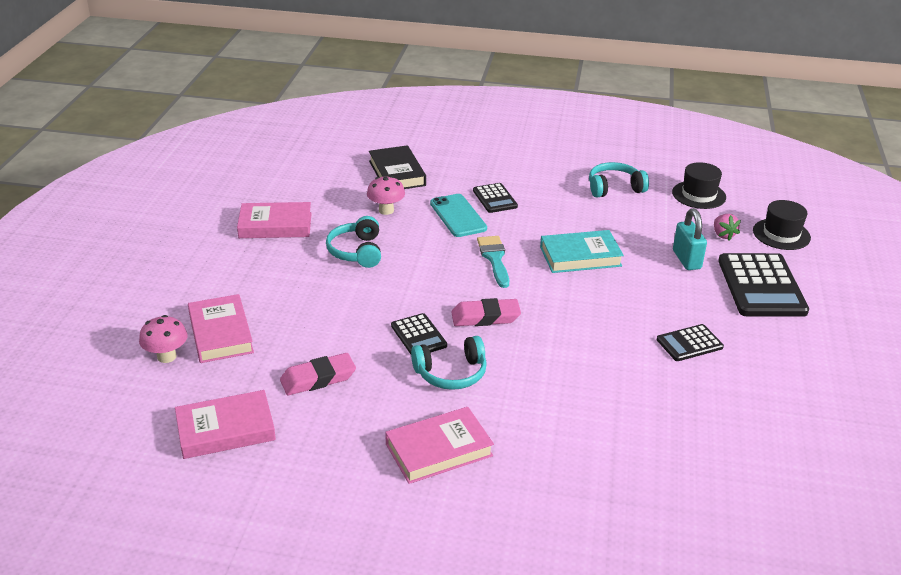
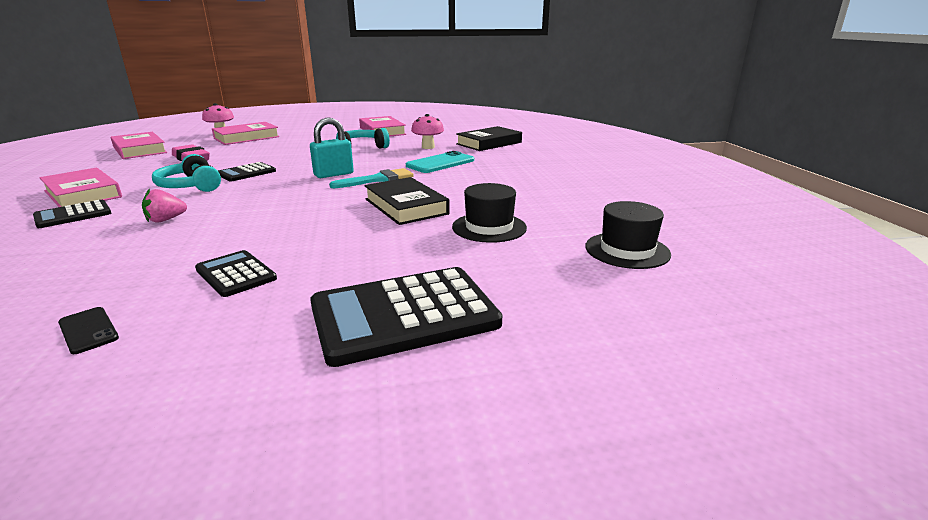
camera: 70 degrees right, 10 degrees down
(485, 317) = (278, 186): pink eraser -> none
(495, 199) = (484, 169): black calculator -> black calculator (73, 215)
(580, 256) = (406, 206): turquoise book -> black book
(614, 188) = (572, 207): turquoise headphones -> none
(686, 260) = (441, 256): turquoise padlock -> turquoise padlock (333, 174)
(723, 235) = (533, 275): pink strawberry -> pink strawberry (166, 220)
(755, 399) = (88, 330): none -> black phone
(781, 234) = (590, 323): black hat -> black hat (489, 227)

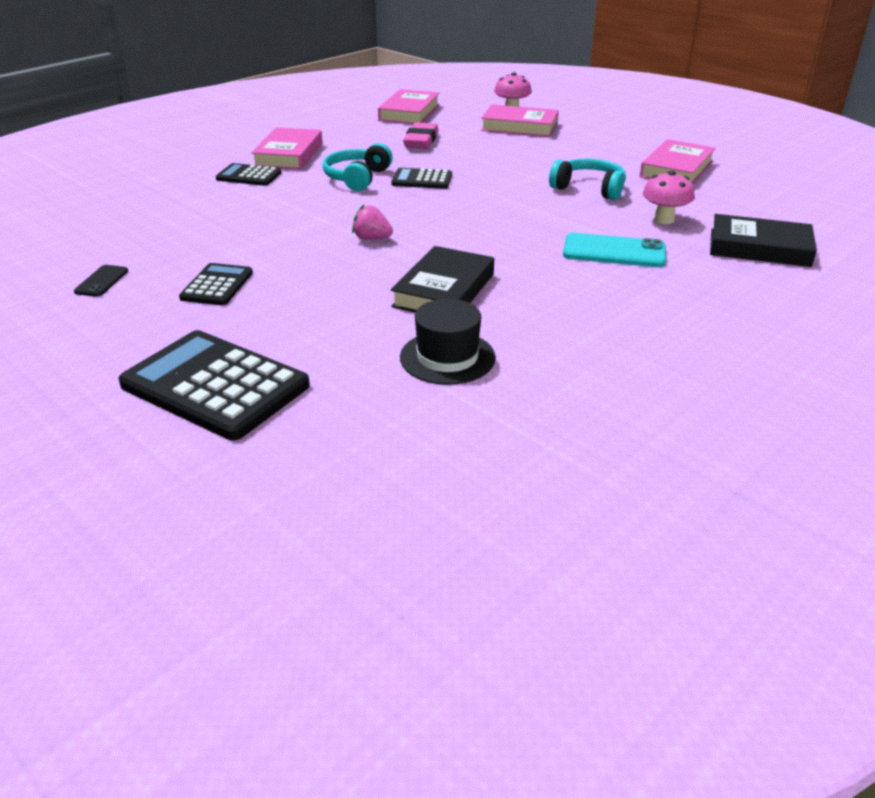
camera: 55 degrees right, 10 degrees up
(166, 220) = (279, 209): pink strawberry -> pink strawberry (372, 238)
(333, 174) = (480, 216): turquoise padlock -> none
(378, 179) = (500, 243): turquoise brush -> none
(627, 250) = (489, 468): black hat -> none

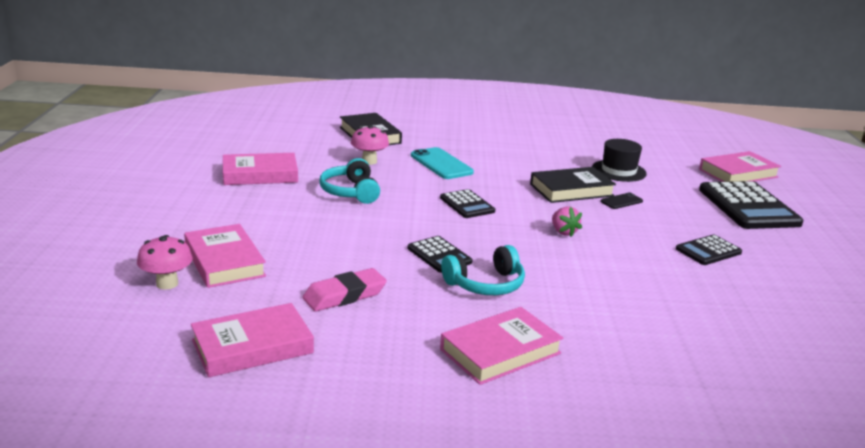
camera: 135 degrees left, 10 degrees down
(102, 281) = (795, 291): black phone -> black phone (621, 201)
(249, 176) = (580, 341): black calculator -> black calculator (467, 205)
(284, 471) = (738, 173): none -> pink book

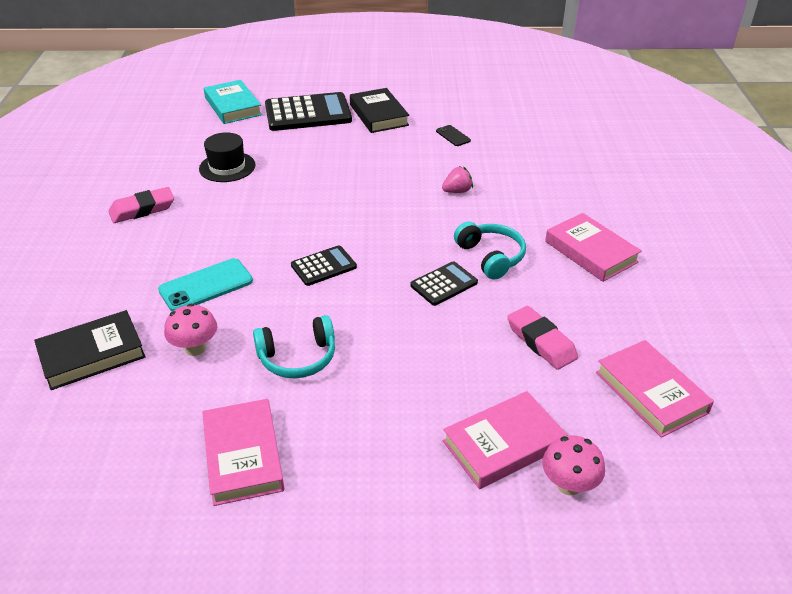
camera: 90 degrees left, 15 degrees up
(541, 143) = (142, 209): none -> pink eraser
(563, 232) = (377, 210): pink strawberry -> pink strawberry (457, 191)
(571, 190) = (279, 198): black book -> black book (378, 115)
(621, 201) = (304, 173): black phone -> black phone (453, 136)
(708, 251) = (397, 143): black calculator -> none
(738, 173) = (233, 106): pink book -> turquoise book

